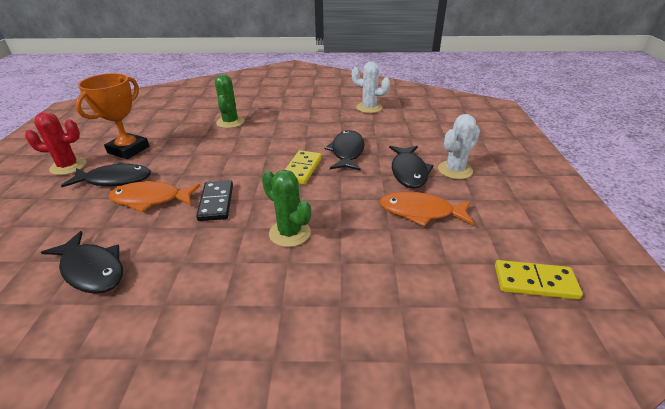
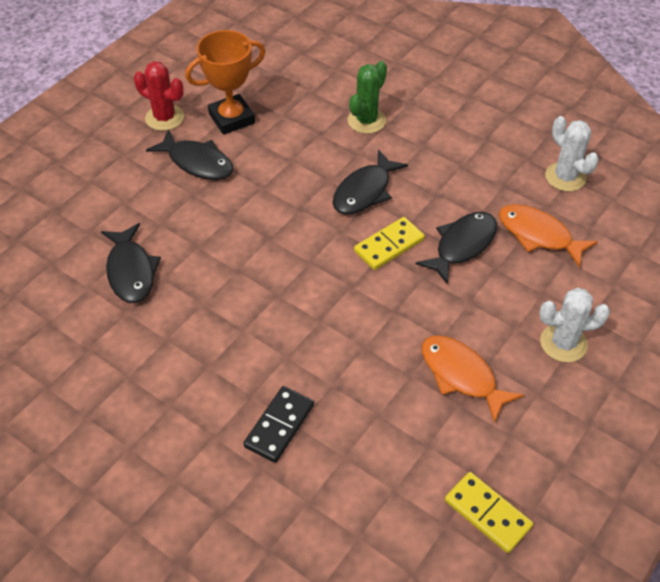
camera: 35 degrees right, 15 degrees up
(151, 199) = (216, 210): orange fish -> orange fish (538, 235)
(216, 202) = (271, 247): black domino -> black domino (279, 426)
(289, 233) = (312, 325): green cactus -> none
(408, 172) = (505, 315): black fish -> black fish (364, 191)

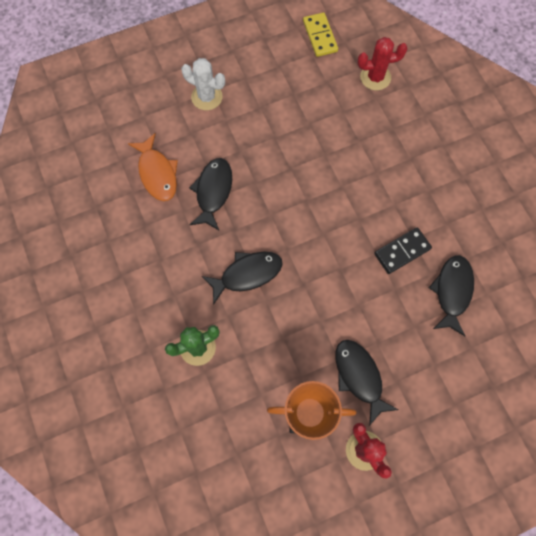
camera: 150 degrees left, 20 degrees up
(279, 426) = (403, 132): black domino -> black domino (402, 251)
(363, 488) = (375, 77): none -> red cactus
(389, 246) = (261, 218): yellow domino -> none
(461, 375) = (280, 108): orange fish -> none
(462, 245) = (213, 192): black fish -> black fish turned 120 degrees clockwise
(565, 177) = (97, 208): white cactus -> none

